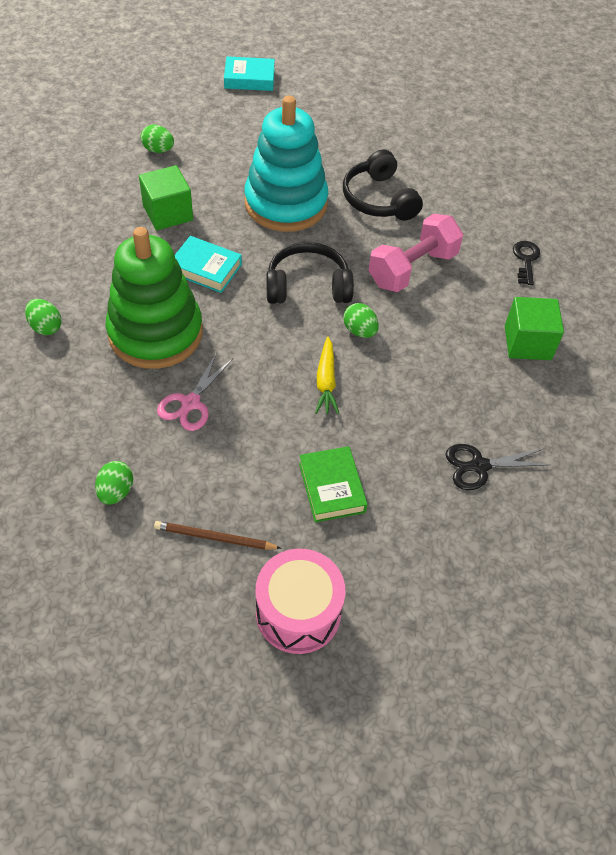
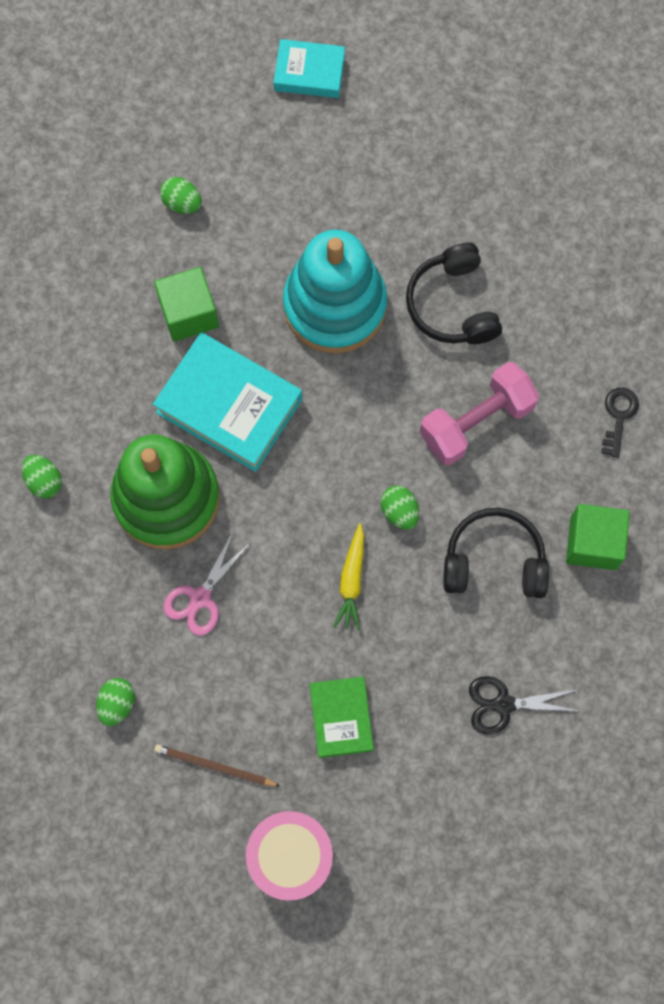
camera: 10 degrees right, 20 degrees up
(206, 269) = (229, 406): turquoise book -> turquoise book, size x1.71
(308, 286) = (347, 440): black headphones -> black headphones (494, 561)

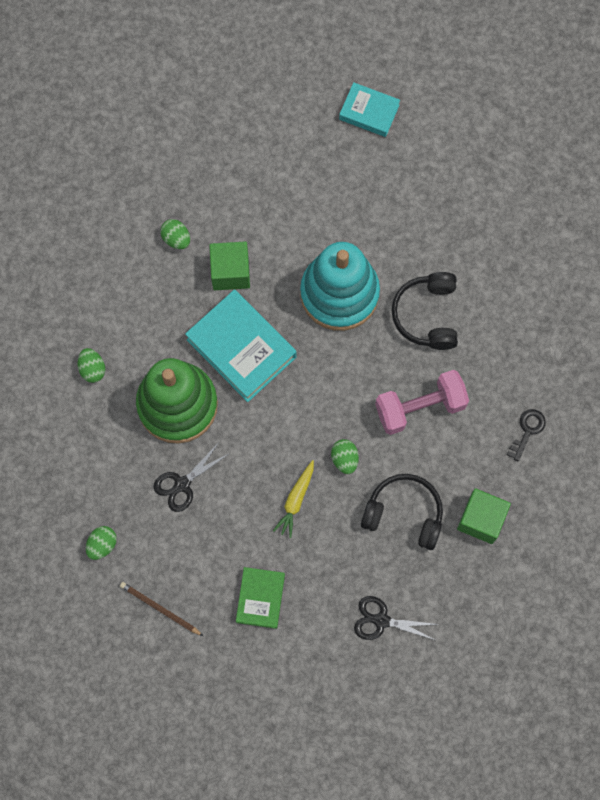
camera: 15 degrees right, 0 degrees up
(182, 203) = (247, 188): green egg -> green egg (176, 239)
(200, 598) = (182, 484): pink scissors -> black scissors
(290, 856) = (197, 688): pink drum -> none

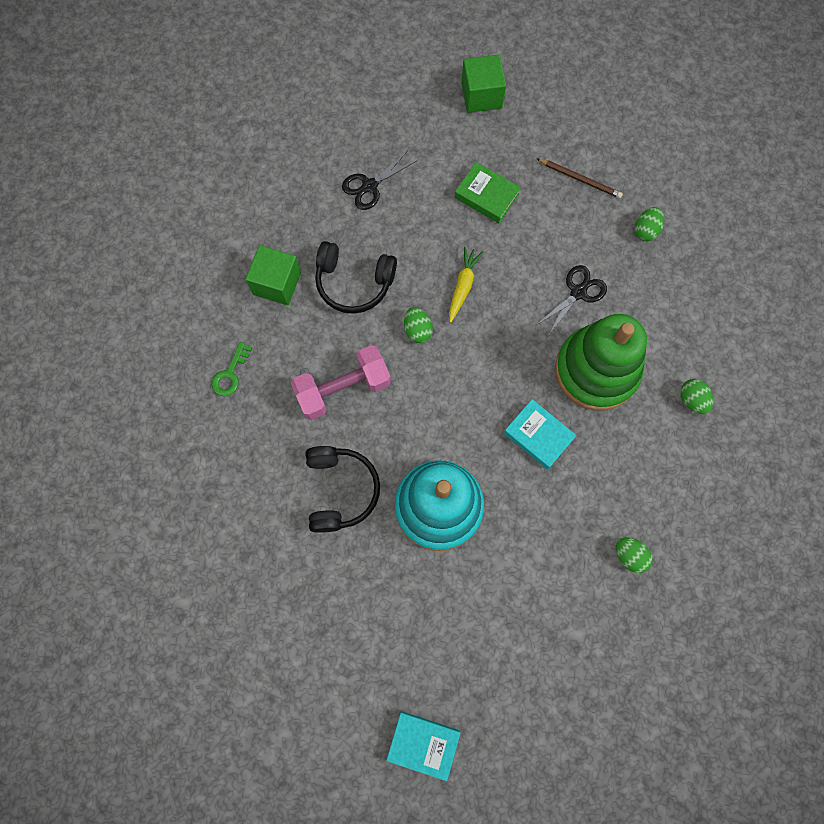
camera: 175 degrees right, 0 degrees up
(230, 272) = (562, 521): green cube -> green cube (481, 95)
(241, 348) = (538, 435): turquoise book -> turquoise book, size x0.59
(260, 598) = (486, 195): green book -> green book turned 60 degrees counterclockwise
(381, 620) = (370, 186): black scissors -> black scissors turned 135 degrees clockwise
(527, 431) = (230, 374): black key -> green key

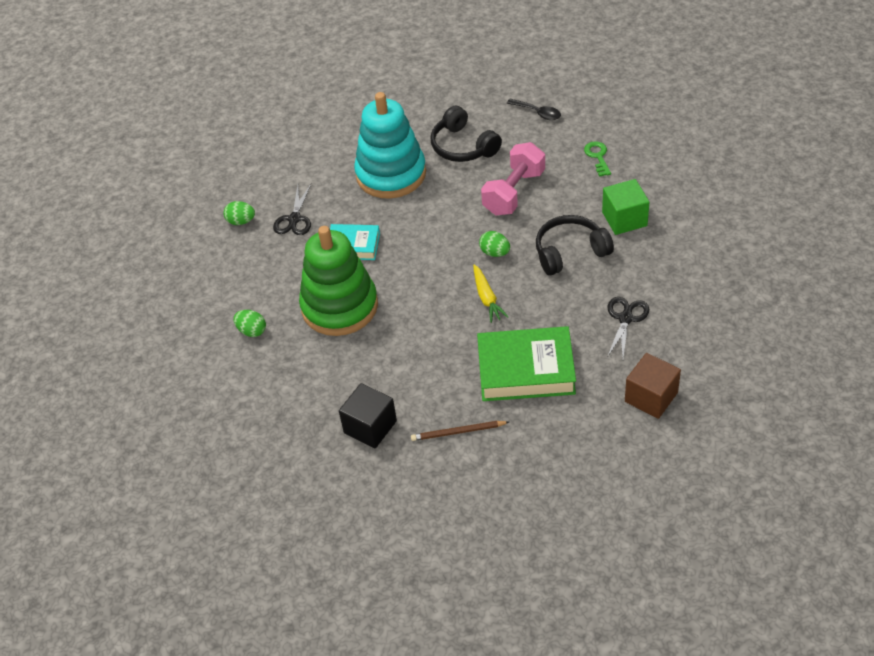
camera: 150 degrees right, 25 degrees down
(230, 480) = (537, 113): none -> black spoon
(414, 109) = (651, 397): none -> brown cube
(423, 744) = (309, 80): turquoise book -> none
(481, 95) = (605, 447): green cube -> none
(486, 195) = (526, 370): green book -> green book, size x1.71
(578, 292) = (393, 347): black scissors -> black scissors (294, 219)
(646, 230) = (370, 427): green egg -> black cube

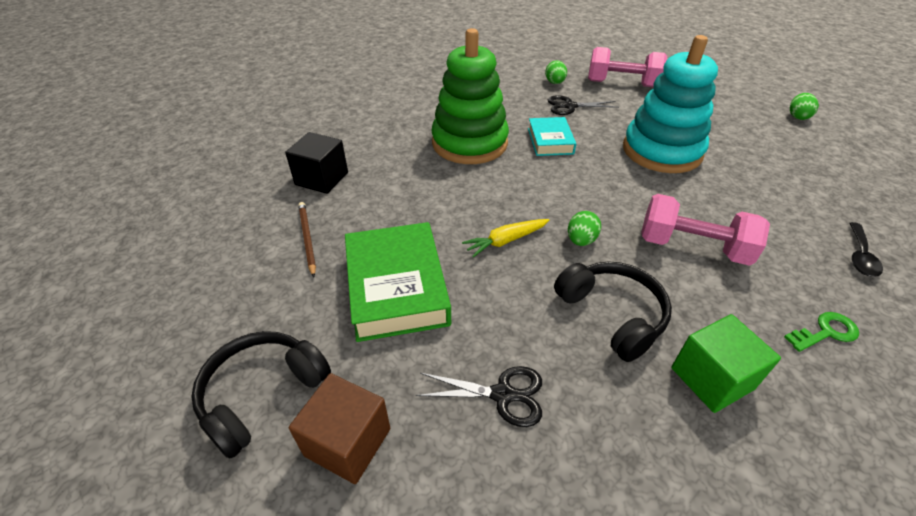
camera: 75 degrees right, 5 degrees down
(252, 331) = (432, 104): green egg -> green egg (797, 116)
(263, 169) = (622, 84): none -> pink dumbbell
(463, 146) = (742, 196): black headphones -> black headphones (262, 394)

